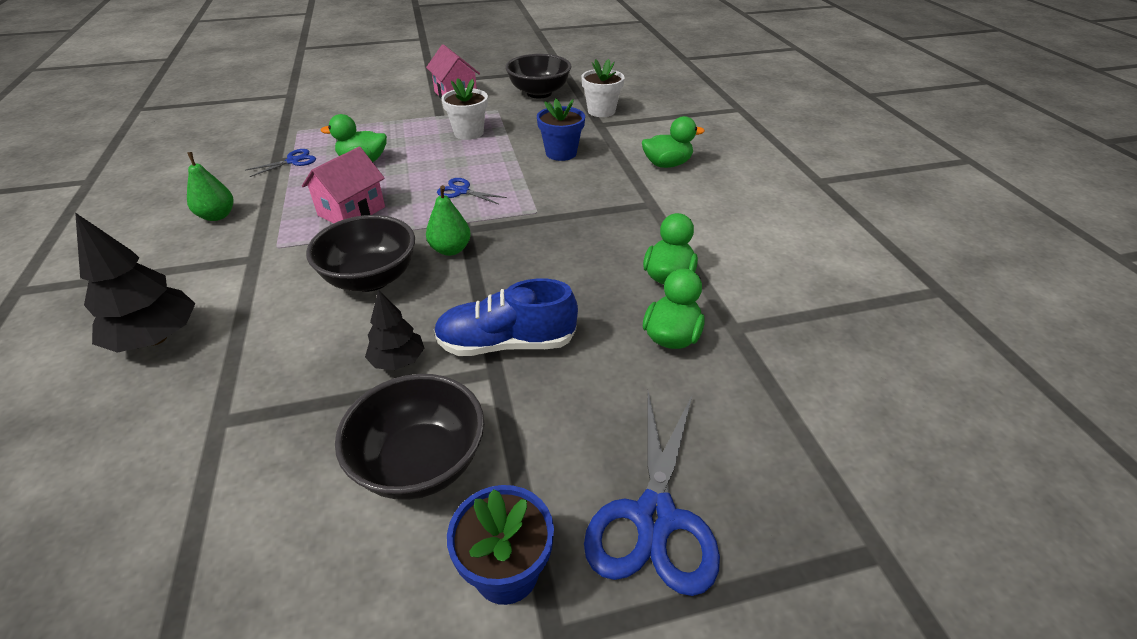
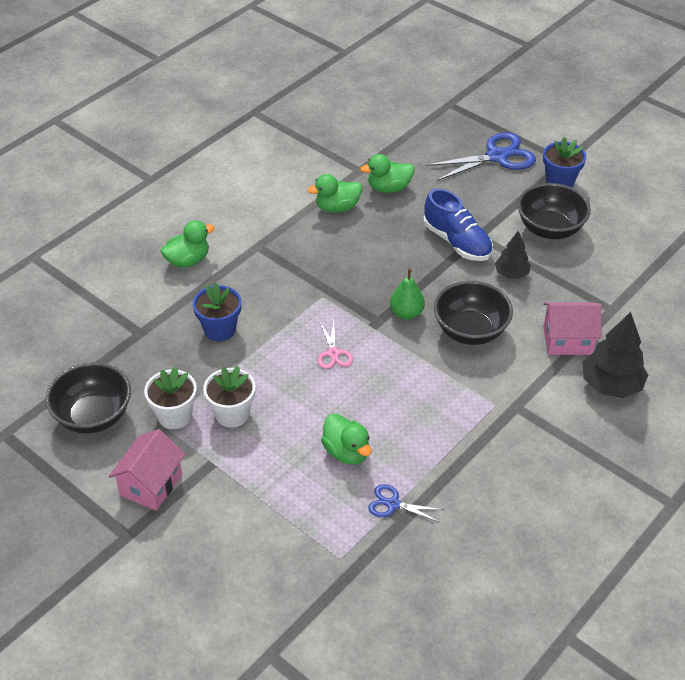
camera: 125 degrees left, 5 degrees up
(217, 216) = (504, 476): green pear -> none
(351, 211) = (419, 398): pink house -> pink house (567, 340)
(461, 191) = (333, 354): blue scissors -> pink scissors
(601, 111) = (107, 345): white flower pot -> white flower pot (175, 416)
(667, 164) = (188, 260): green duck -> green duck turned 105 degrees clockwise

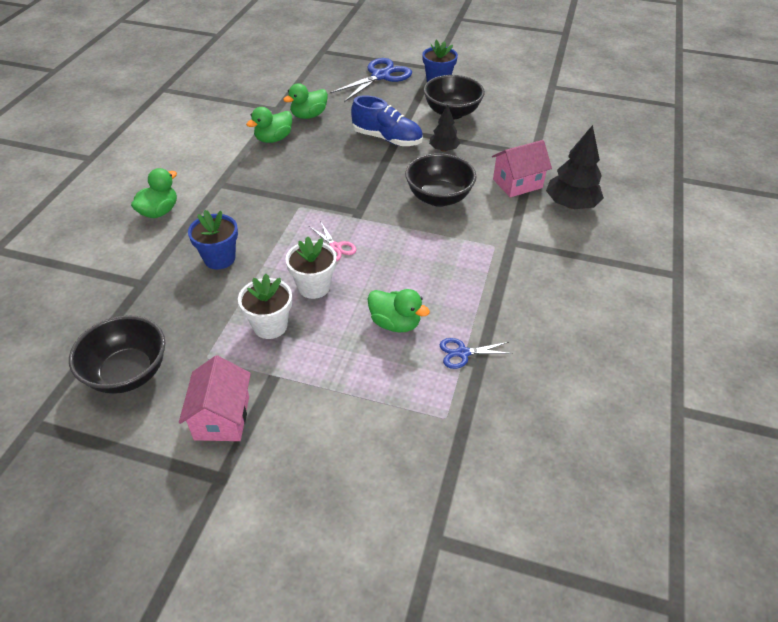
camera: 25 degrees left, 0 degrees up
(175, 416) = (214, 345): white flower pot -> white flower pot (314, 287)
(406, 313) = (379, 199): green pear -> none

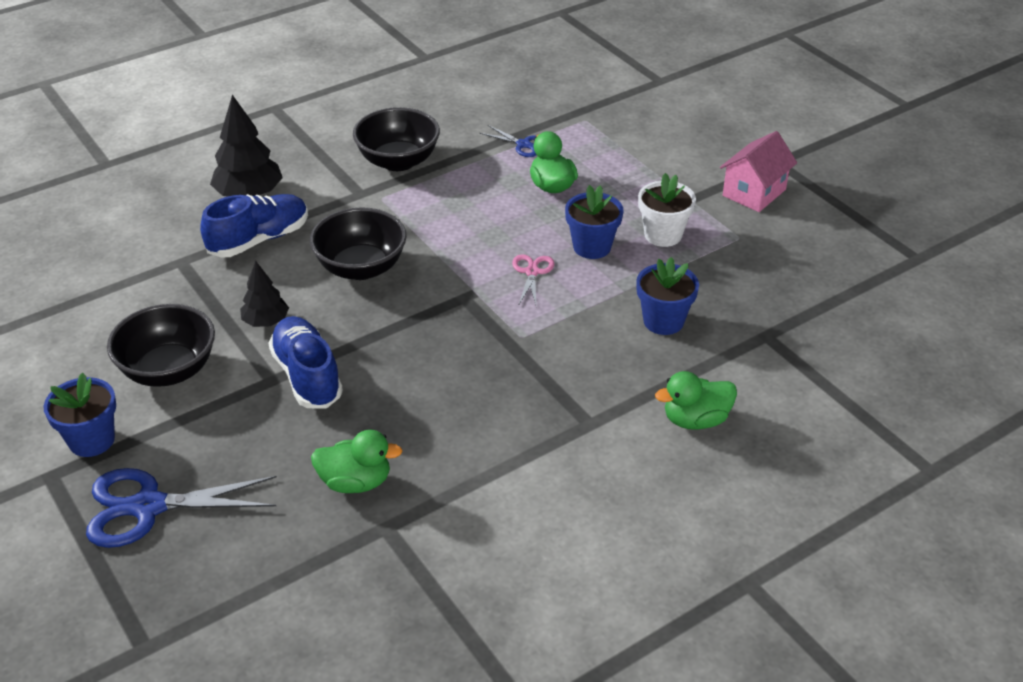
camera: 140 degrees left, 5 degrees down
(128, 373) = (818, 258): black bowl -> black bowl (398, 161)
(273, 139) = (451, 463): green duck -> none
(314, 287) = (592, 247): white flower pot -> blue flower pot
(517, 183) = (259, 240): pink house -> blue shoe

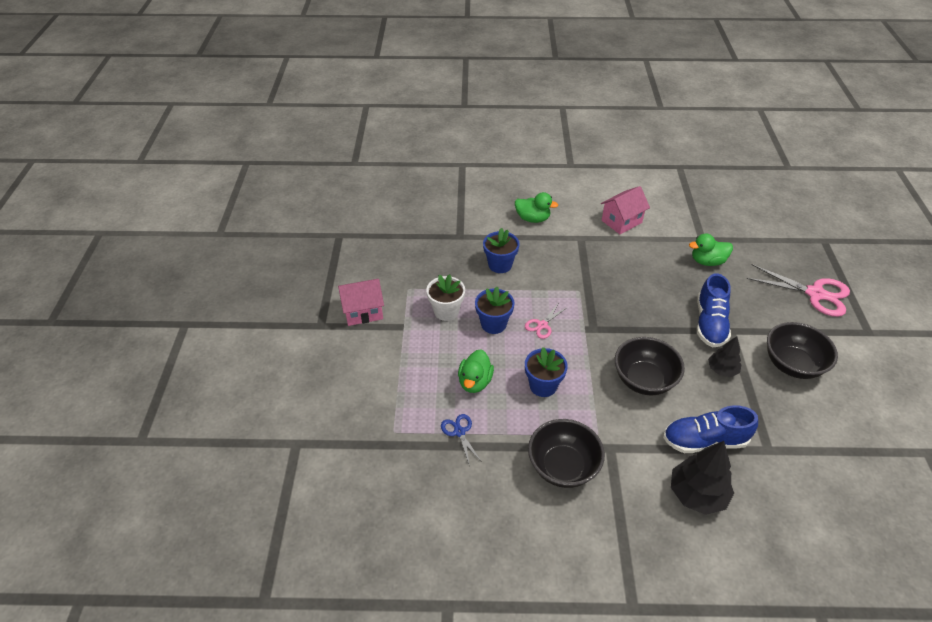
camera: 145 degrees left, 5 degrees up
(92, 440) = (844, 341): blue flower pot -> blue flower pot (543, 385)
(148, 507) = (815, 294): blue scissors -> pink scissors
(356, 482) = (707, 261): green duck -> green duck turned 45 degrees counterclockwise
(548, 491) = (621, 221): none -> pink house

